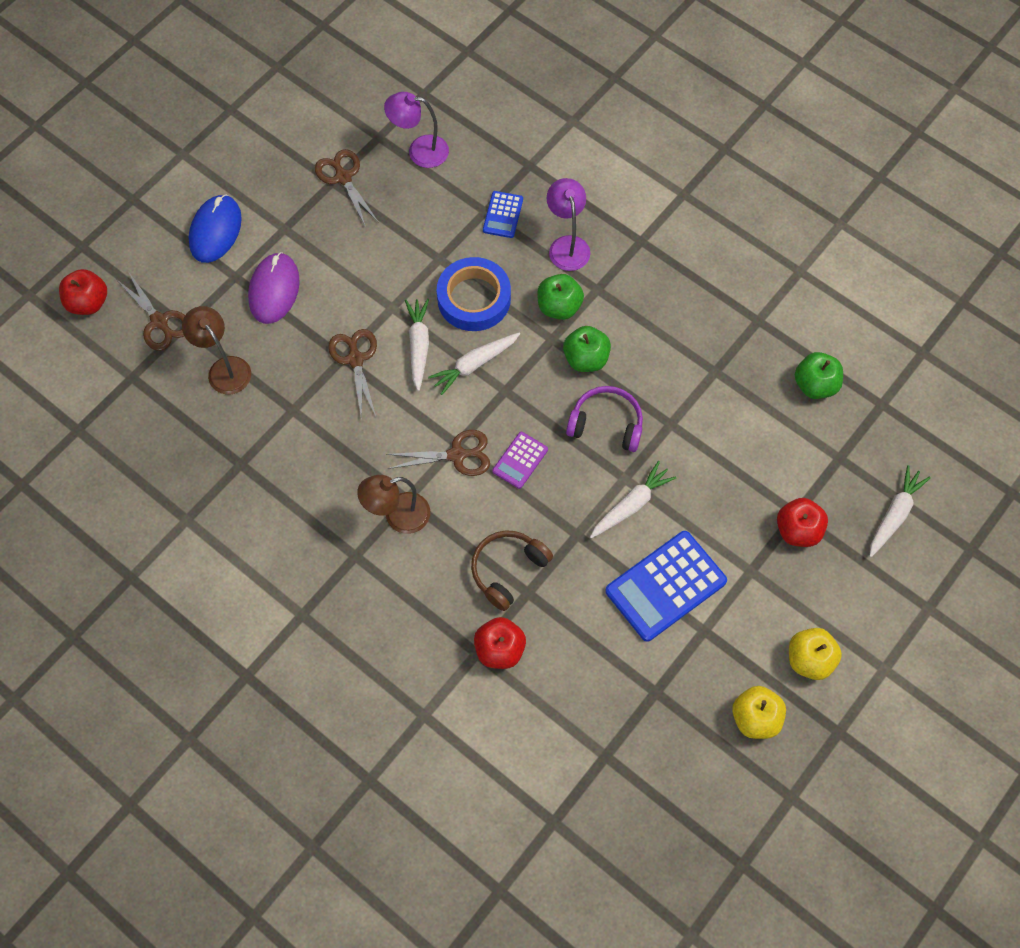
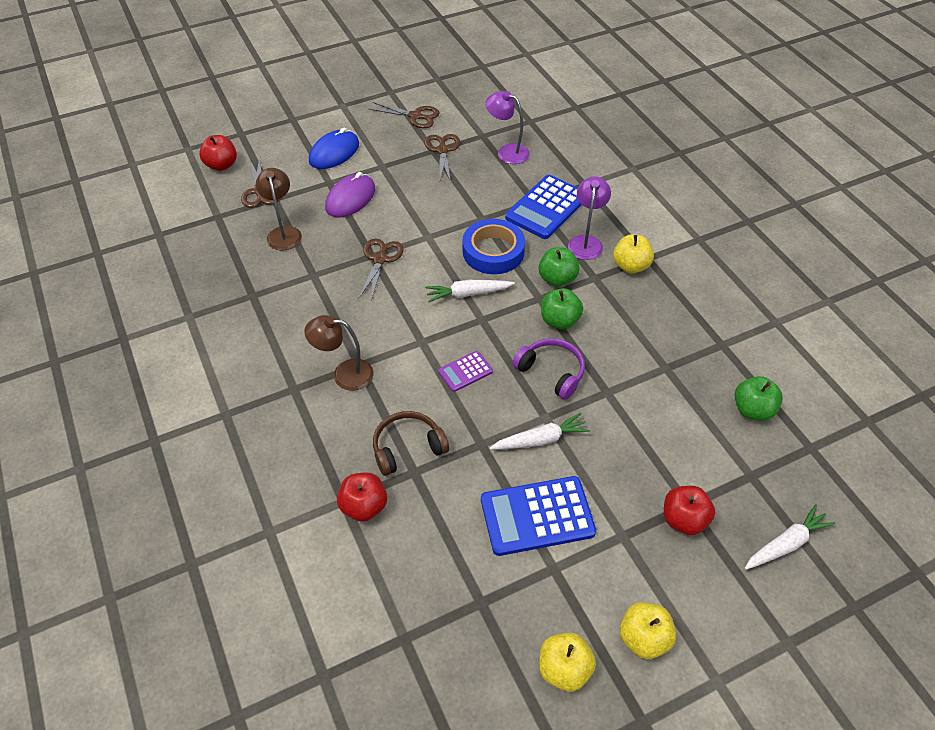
camera: 25 degrees right, 15 degrees down
(418, 346) = (432, 267): white carrot -> none
(457, 455) = (417, 349): brown scissors -> brown scissors (415, 116)
(503, 215) = (546, 207): blue calculator -> blue calculator, size x1.93
(627, 259) = (630, 266): none -> yellow apple

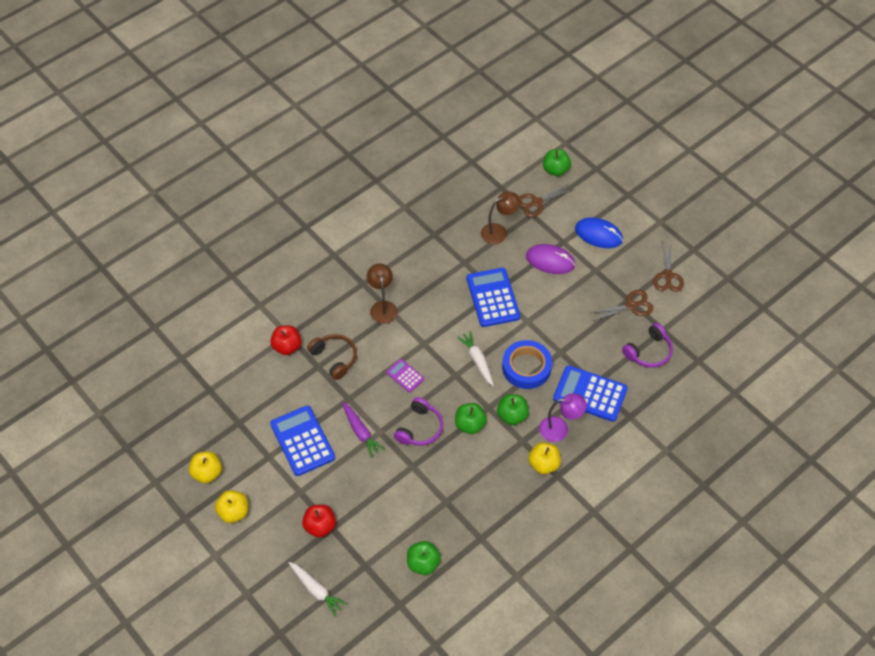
camera: 75 degrees right, 5 degrees up
(221, 165) = (555, 170): red apple -> green apple
(380, 259) = (493, 298): brown scissors -> blue calculator
(507, 152) = (649, 352): purple lamp -> purple headphones
(540, 439) = (361, 432): white carrot -> purple carrot

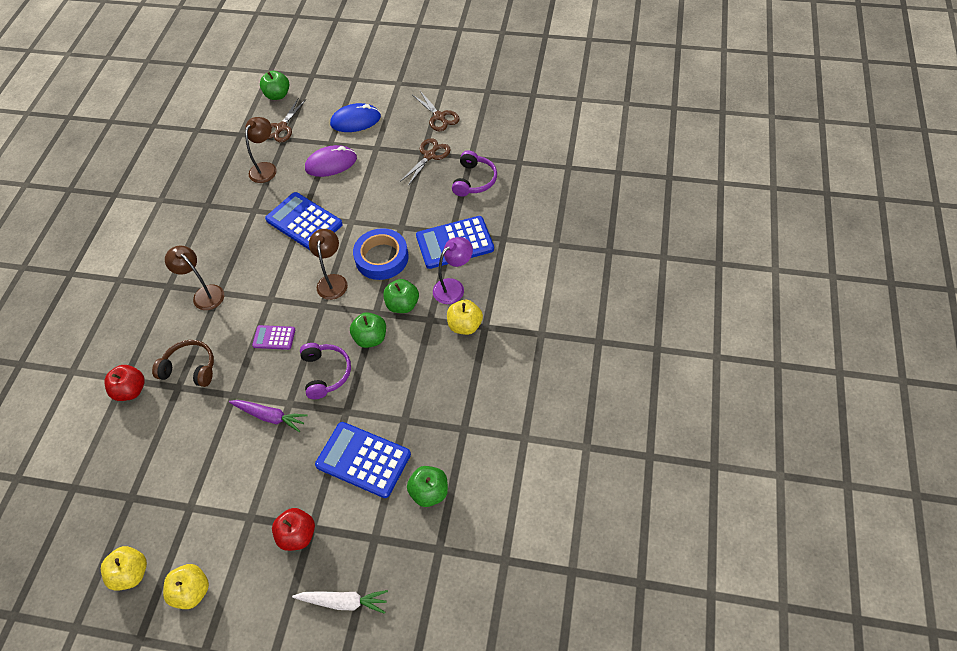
camera: 35 degrees left, 0 degrees up
(302, 441) = (215, 466): blue calculator -> blue calculator (363, 460)
(477, 361) = (332, 281): white carrot -> brown lamp

